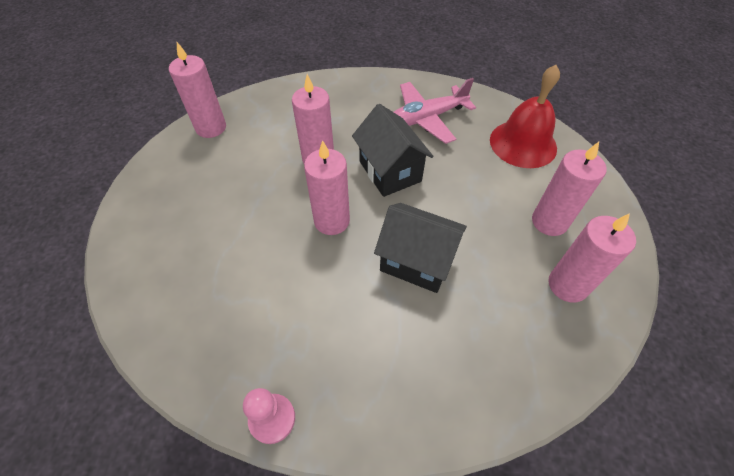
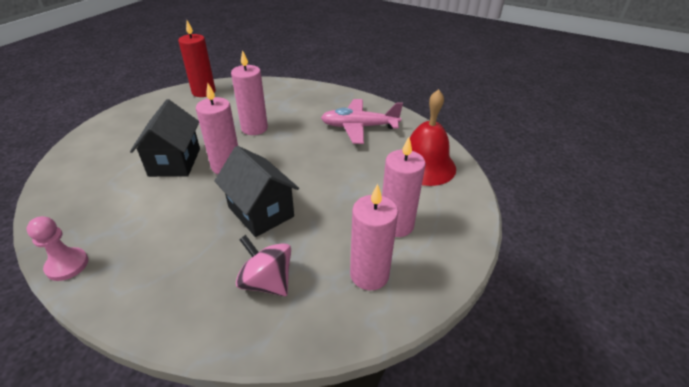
camera: 25 degrees right, 15 degrees down
(211, 128) = (204, 92): pink candle -> red candle
(390, 171) = (297, 151): black house -> black house (175, 162)
(489, 336) = (267, 282): none -> pink spinning top

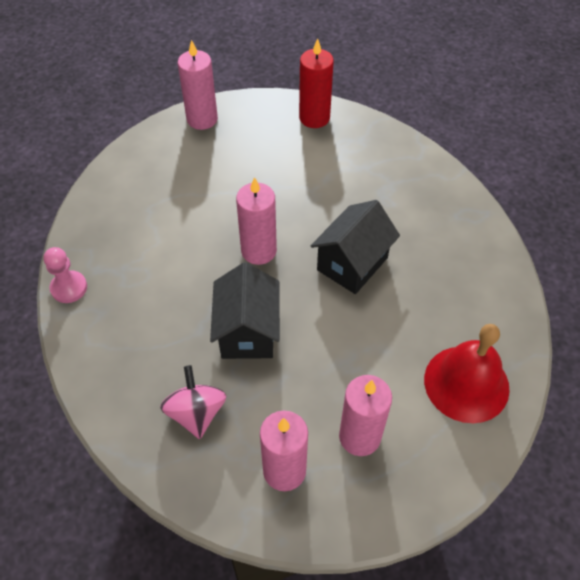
camera: 40 degrees right, 15 degrees up
(175, 162) = (216, 215): black house -> black house (352, 264)
(254, 128) = (325, 210): pink candle -> pink candle (202, 119)
(359, 127) = (444, 278): pink plane -> none

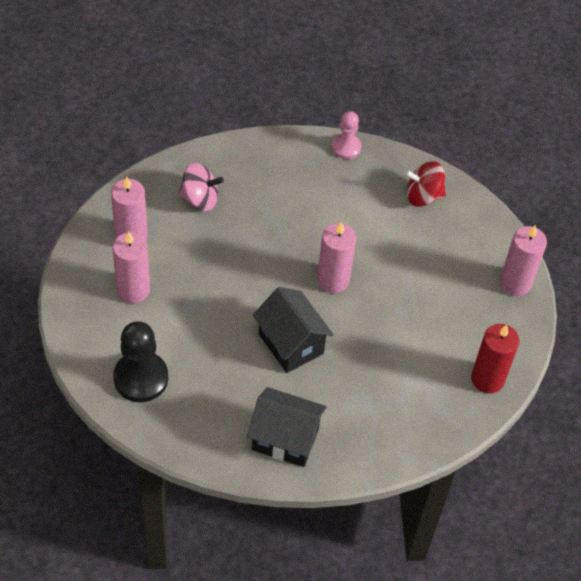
camera: 105 degrees right, 0 degrees up
(119, 205) = (423, 196): none -> red spinning top
(248, 332) = (255, 249): black house -> black house (285, 439)
(466, 383) = (141, 378): red bell -> black pawn

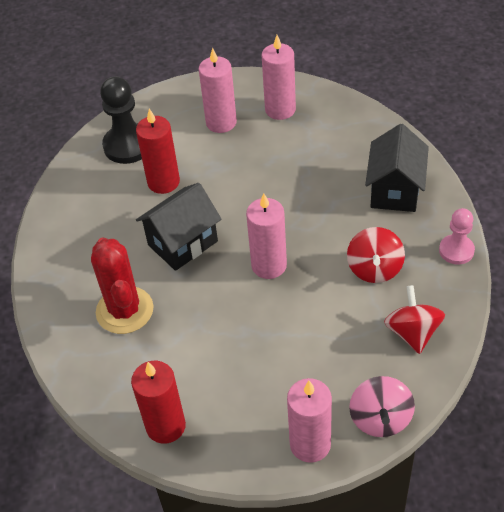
camera: 90 degrees right, 5 degrees down
(200, 199) = (340, 147): pink spinning top -> pink spinning top (380, 419)
(205, 351) = (163, 182): none -> red candle
(285, 439) = (73, 256): black house -> black house (394, 190)
(353, 206) = (374, 269): none -> red spinning top
(362, 399) = (125, 310): none -> red cactus

